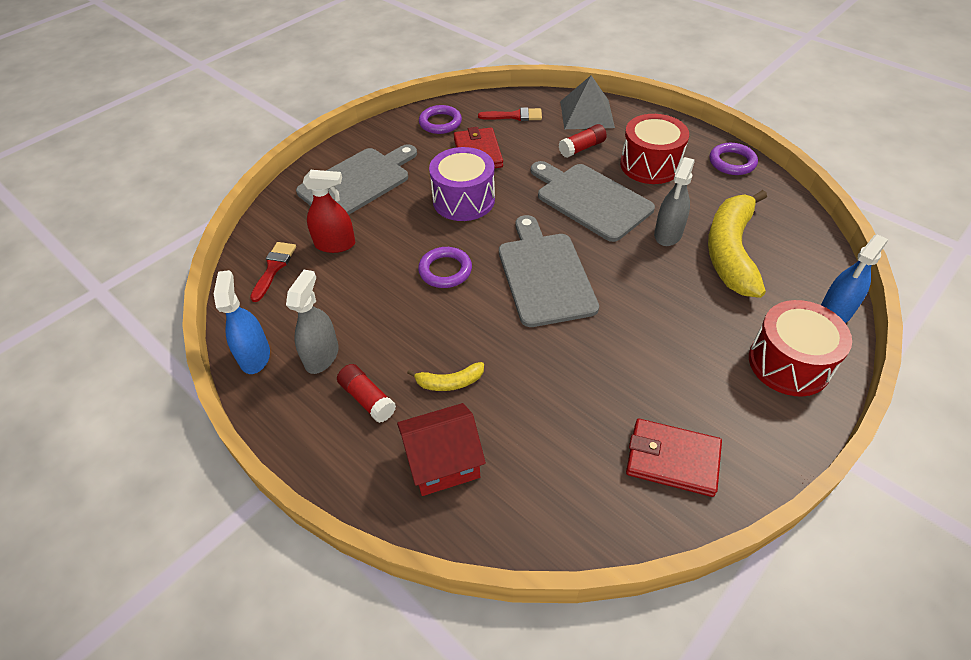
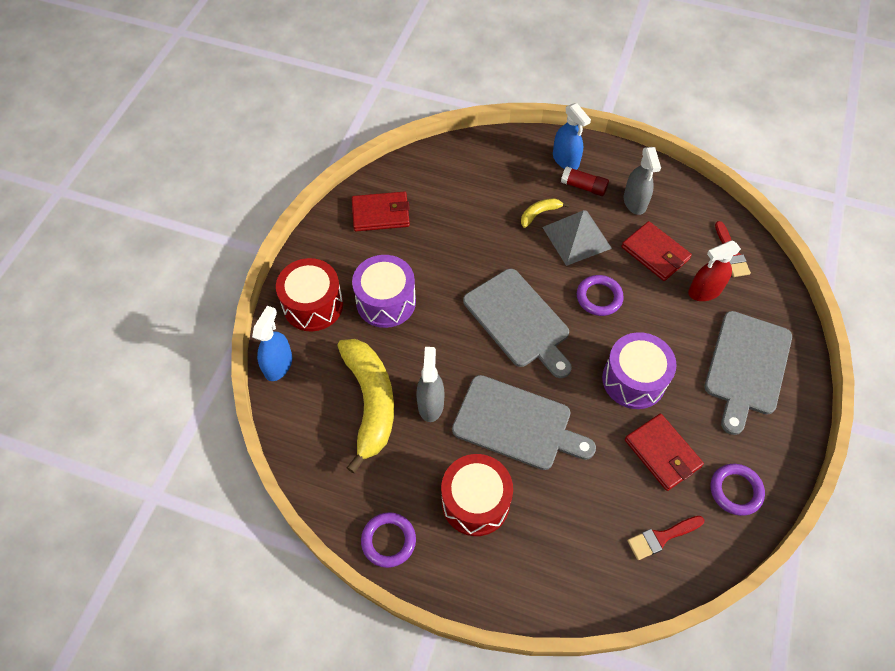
camera: 155 degrees right, 10 degrees up
(255, 356) = (677, 187): blue spray bottle -> blue spray bottle (565, 160)
(351, 293) = (655, 253): none -> red wallet
(443, 462) = (514, 169): red house -> none
(582, 148) = (558, 504): red glue stick -> none
(586, 114) = (580, 575): grey pyramid -> grey pyramid (577, 237)
(692, 339) = (386, 301): none -> purple drum

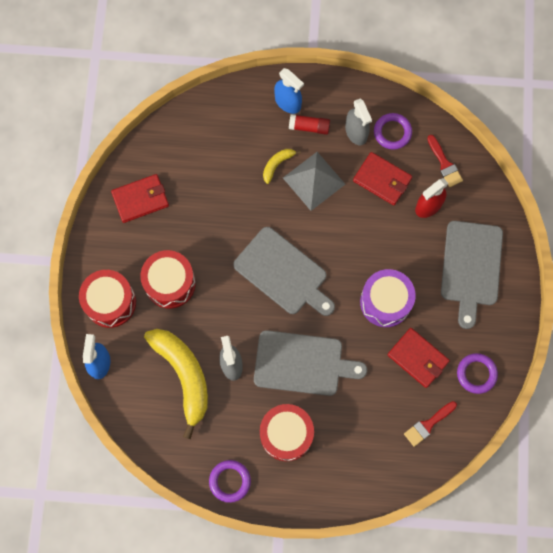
camera: 15 degrees left, 15 degrees up
(386, 301) = (170, 283): purple drum -> red drum
(599, 297) = (344, 234): purple ring -> purple ring (392, 132)

